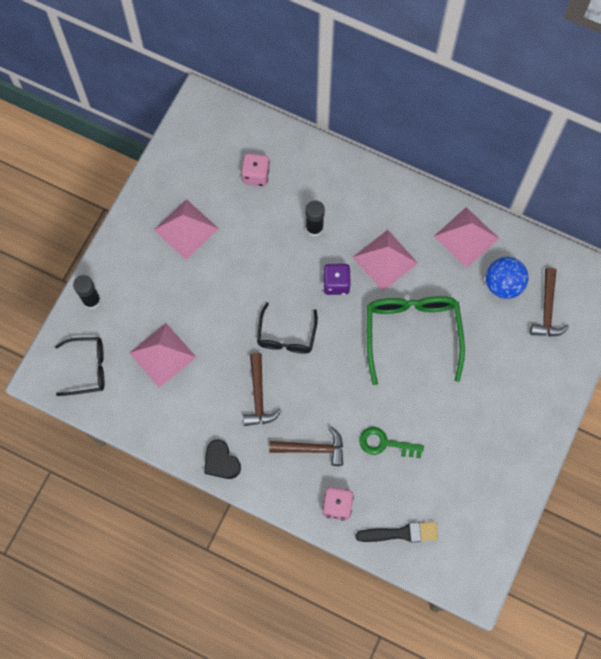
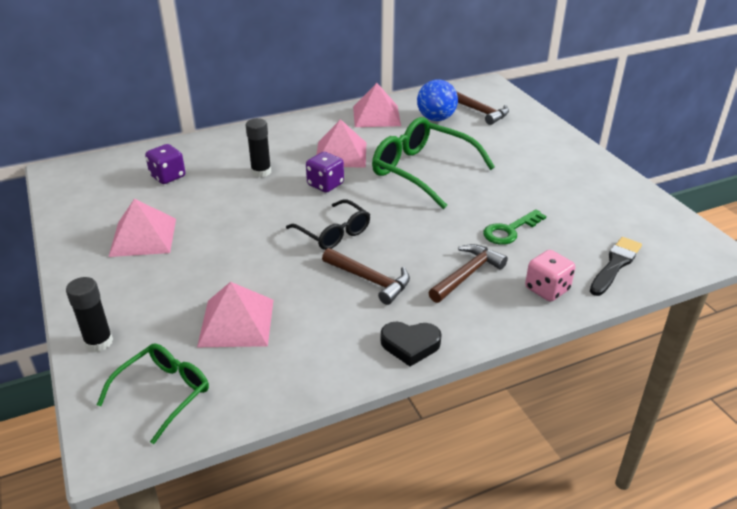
camera: 50 degrees left, 35 degrees down
(88, 368) = (163, 393): black glasses -> green glasses
(256, 175) = (168, 176): pink dice -> purple dice

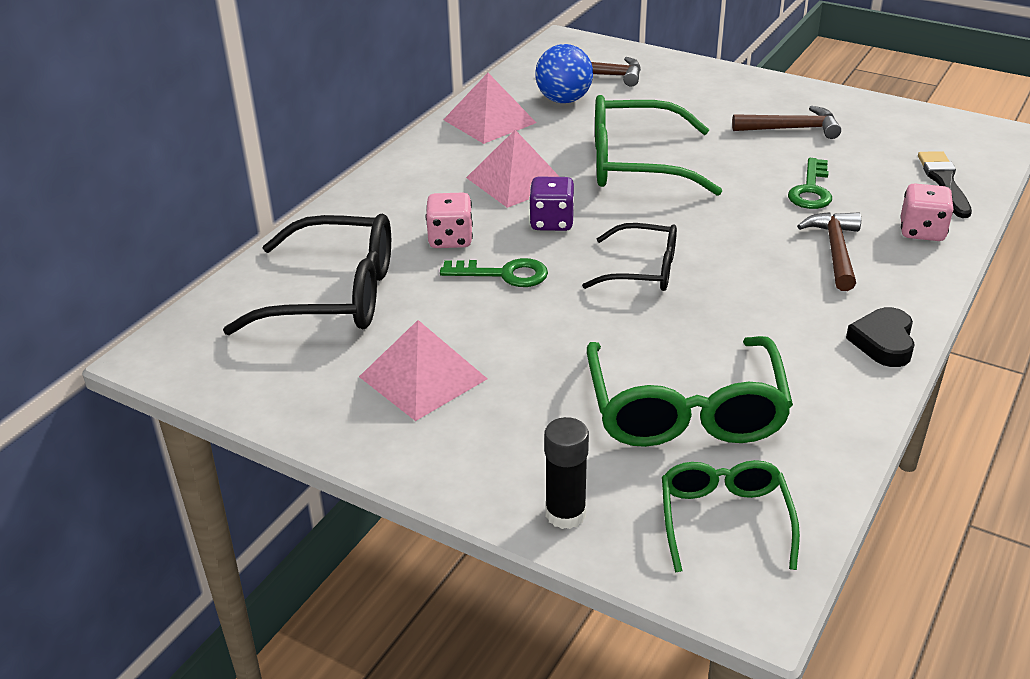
camera: 35 degrees left, 0 degrees up
(168, 176) = (334, 295): purple dice -> black glasses
(236, 322) = (685, 410): pink pyramid -> green glasses
(259, 202) = (504, 274): none -> green key
(261, 172) = (450, 239): black glue stick -> pink dice
(370, 280) = (753, 300): brown hammer -> brown hammer (791, 129)
(410, 345) = (883, 342): black heart -> black heart turned 135 degrees clockwise

